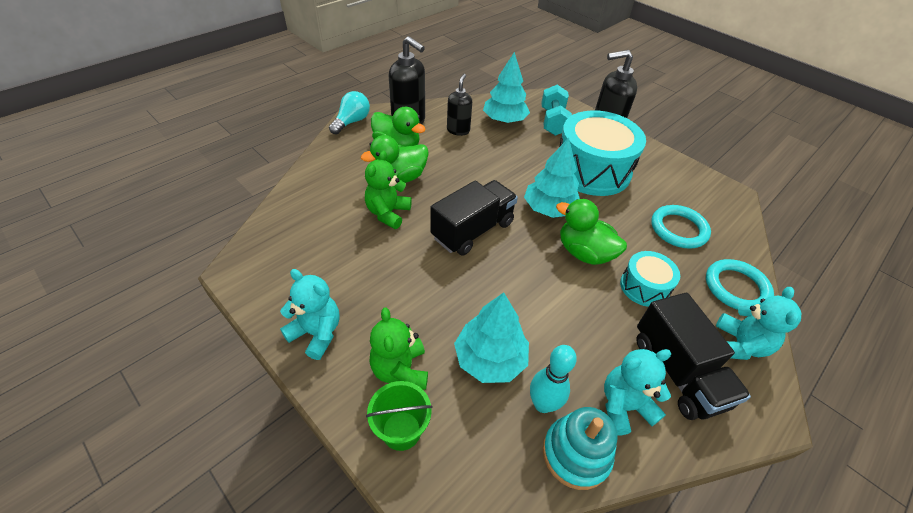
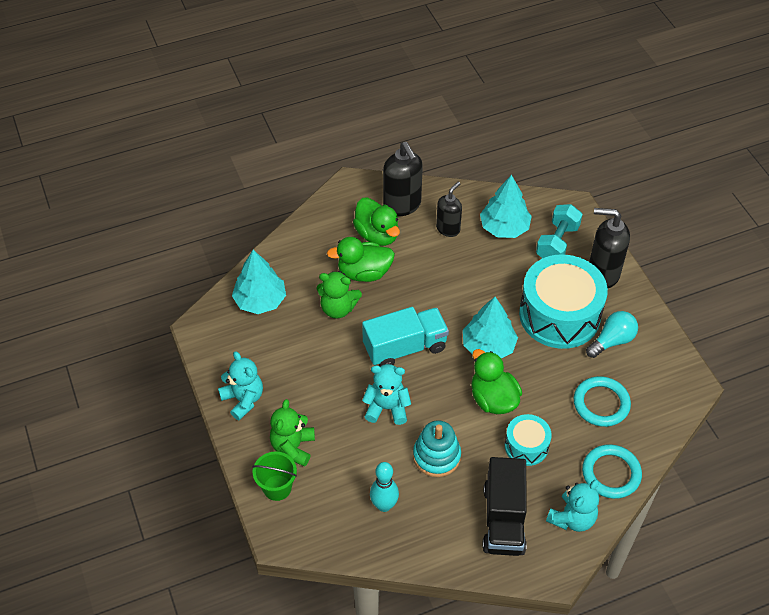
camera: 25 degrees right, 5 degrees up
(352, 122) = (345, 191): turquoise light bulb -> turquoise light bulb (612, 341)
(388, 213) = (338, 308): green teddy bear -> green teddy bear turned 120 degrees counterclockwise
(472, 230) = (405, 347): black truck -> turquoise truck
(490, 359) = (362, 461): turquoise tree -> turquoise tree (260, 300)
(576, 454) = (388, 544): turquoise stacking toy -> turquoise stacking toy (436, 456)
(624, 406) = (443, 528): turquoise teddy bear -> turquoise teddy bear (387, 408)

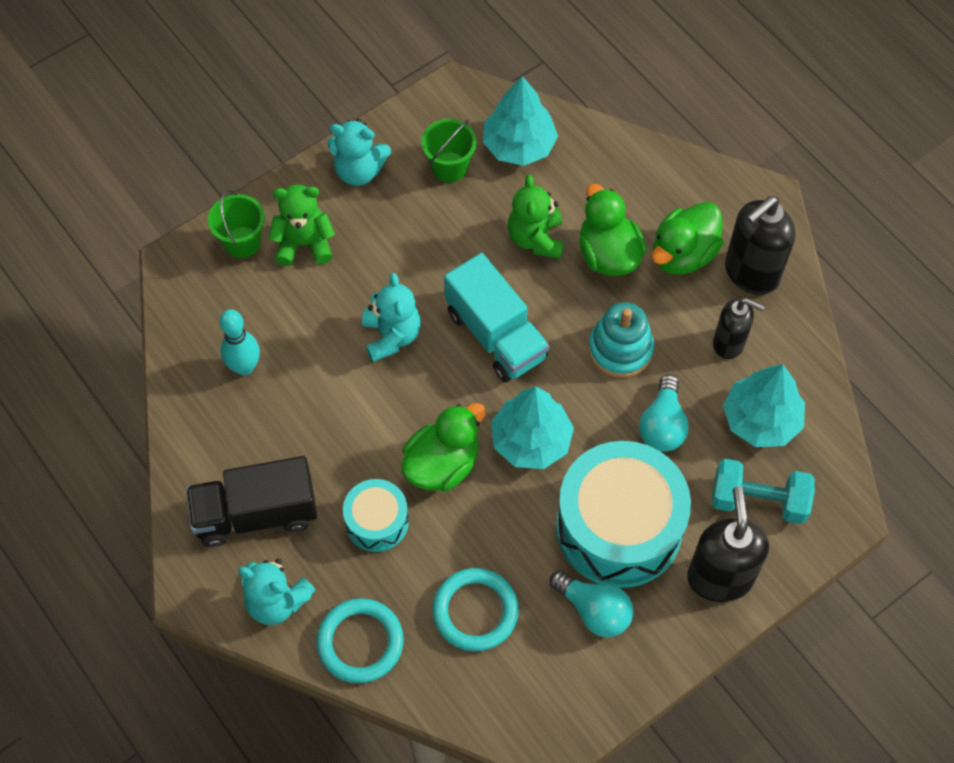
camera: 75 degrees right, 10 degrees up
(243, 399) = (359, 171): turquoise teddy bear -> turquoise teddy bear turned 60 degrees clockwise
(262, 344) = (449, 167): none -> green bucket
(436, 456) = (332, 412): turquoise stacking toy -> turquoise stacking toy (620, 349)
(495, 276) = (662, 425): none -> turquoise light bulb

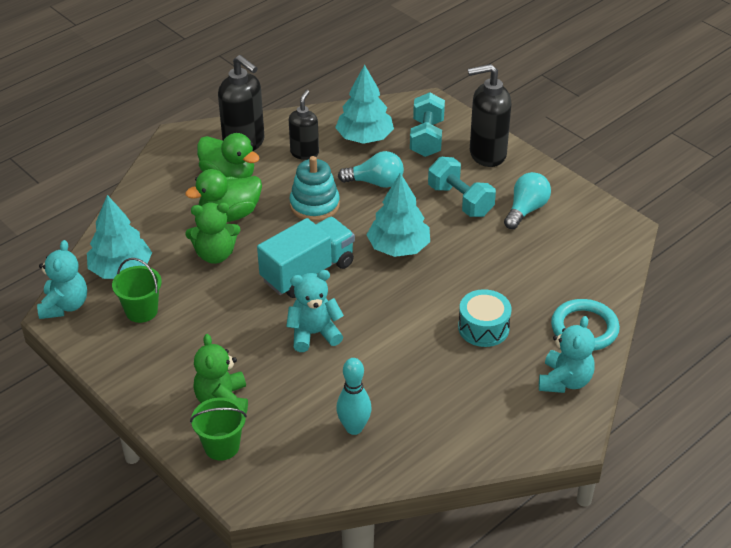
camera: 95 degrees left, 20 degrees down
(256, 514) = (492, 403): black truck -> none
(359, 171) = (143, 370): turquoise teddy bear -> turquoise teddy bear (65, 306)
(442, 464) = (427, 294): green duck -> none
(475, 611) = (542, 268): turquoise ring -> none
(619, 527) = (460, 200): turquoise drum -> turquoise dumbbell

